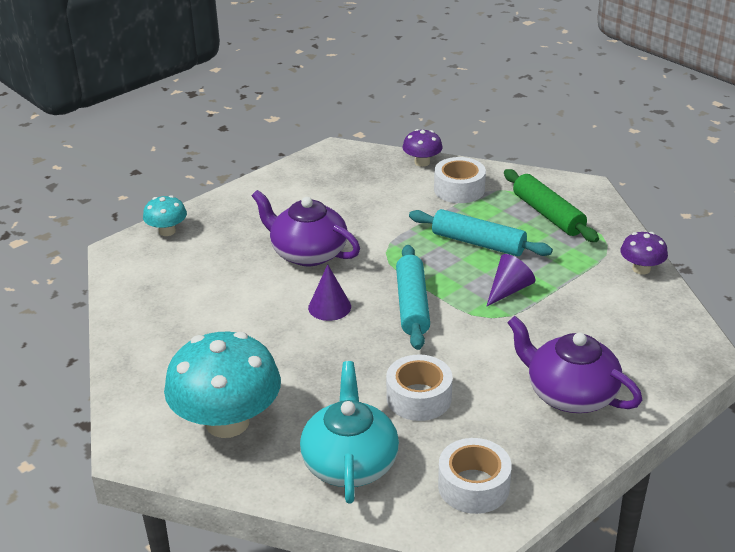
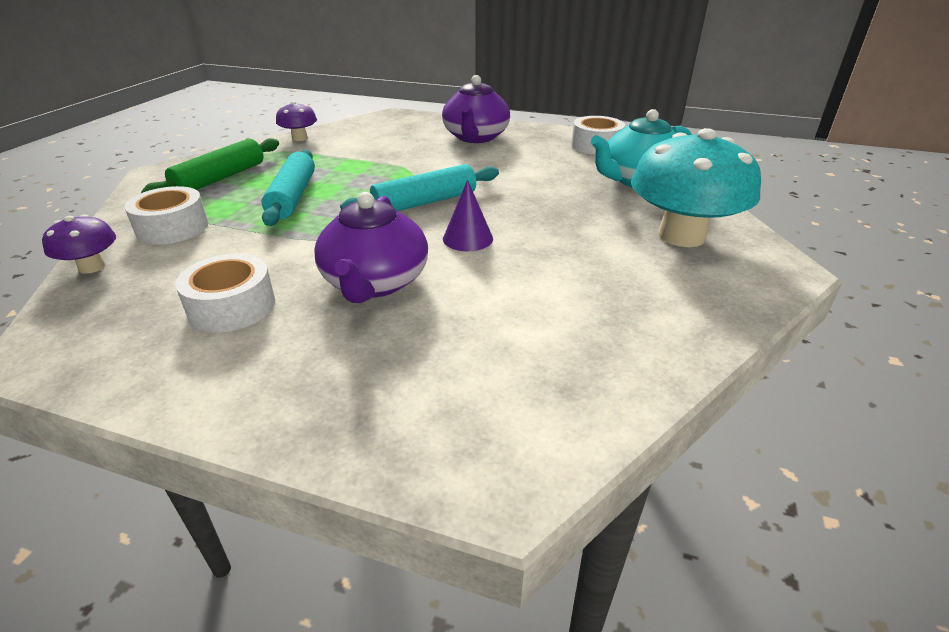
camera: 120 degrees left, 0 degrees up
(167, 231) = (402, 449): turquoise mushroom -> none
(419, 398) = (541, 175): white tape -> white tape (232, 306)
(509, 290) = (366, 172): purple cone -> none

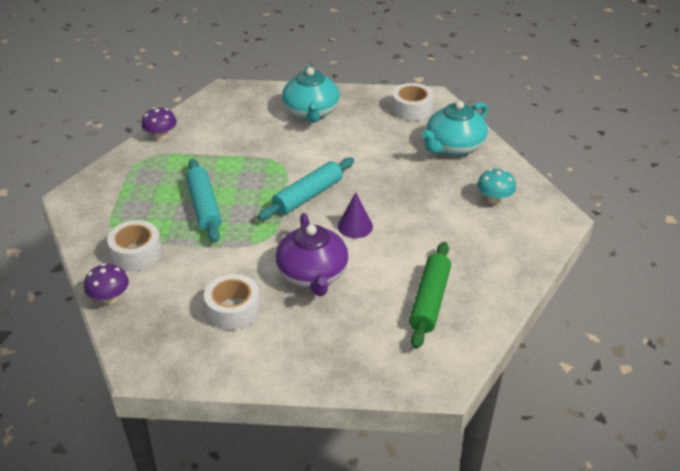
camera: 15 degrees left, 5 degrees up
(220, 178) = (130, 196): green rolling pin -> green rolling pin (430, 301)
(475, 137) = (311, 112): purple teapot -> turquoise teapot
(681, 236) = (494, 199): turquoise mushroom -> turquoise mushroom, size x0.48

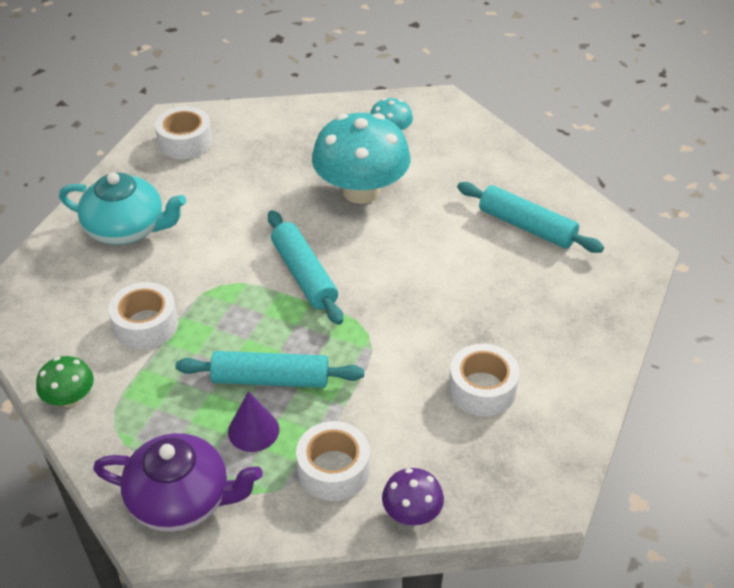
camera: 70 degrees left, 5 degrees up
(161, 136) = (70, 398): purple mushroom -> green mushroom
(230, 144) = (146, 325): none -> white tape
(312, 274) = (449, 305): purple teapot -> purple teapot (181, 500)
(355, 226) = (382, 249): purple cone -> purple cone (253, 430)
(414, 200) = (361, 191): none -> turquoise mushroom
(430, 301) = (527, 226): green rolling pin -> turquoise rolling pin
(453, 146) = (281, 133): turquoise teapot -> none

